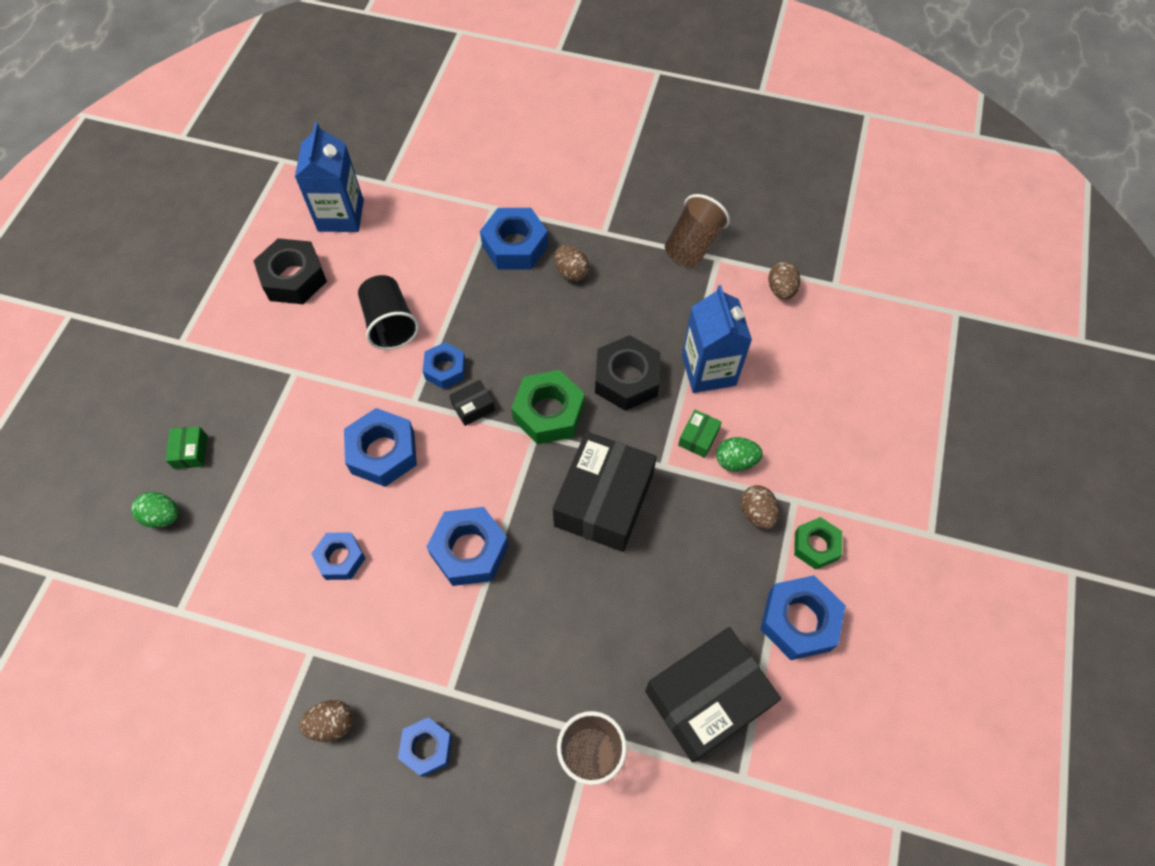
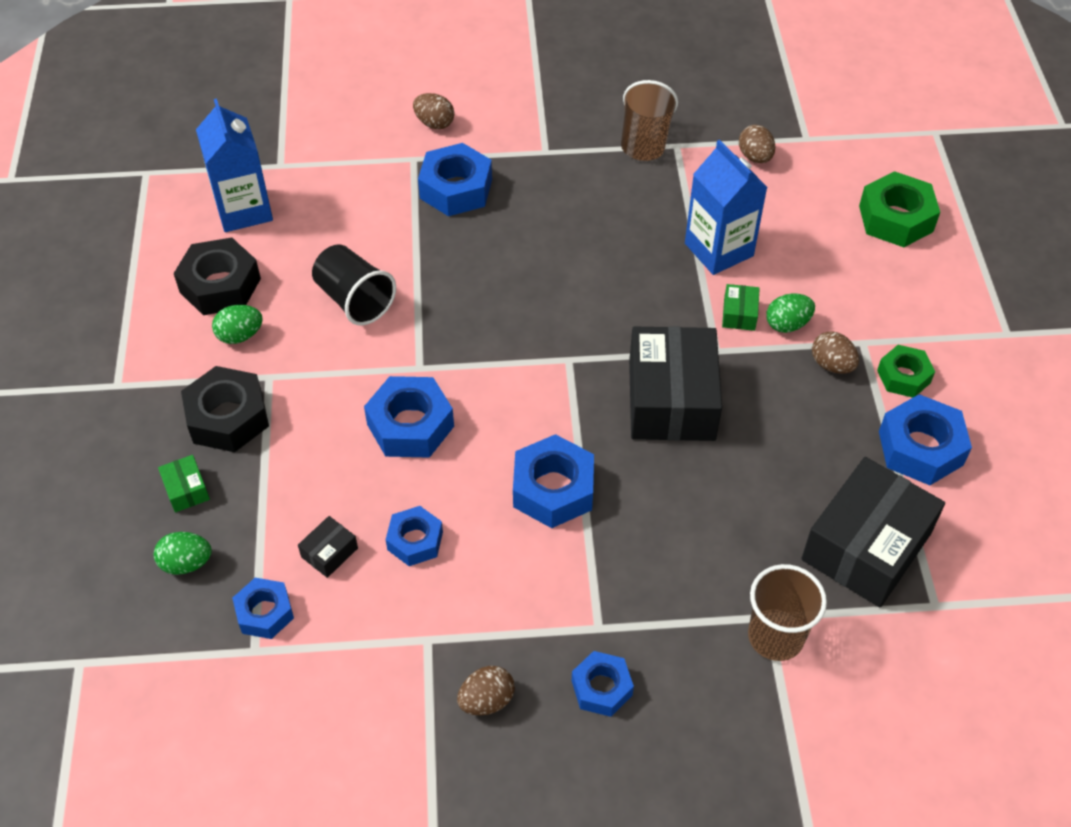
camera: 20 degrees left, 10 degrees down
(289, 328) = (240, 335): none -> green egg
(445, 369) = (439, 326): blue nut -> blue nut (264, 613)
(473, 407) = (488, 353): black box -> black box (329, 552)
(548, 412) = (572, 335): green nut -> green nut (895, 218)
(571, 272) = (530, 198): brown egg -> brown egg (434, 123)
(626, 379) = (638, 281): black nut -> black nut (228, 417)

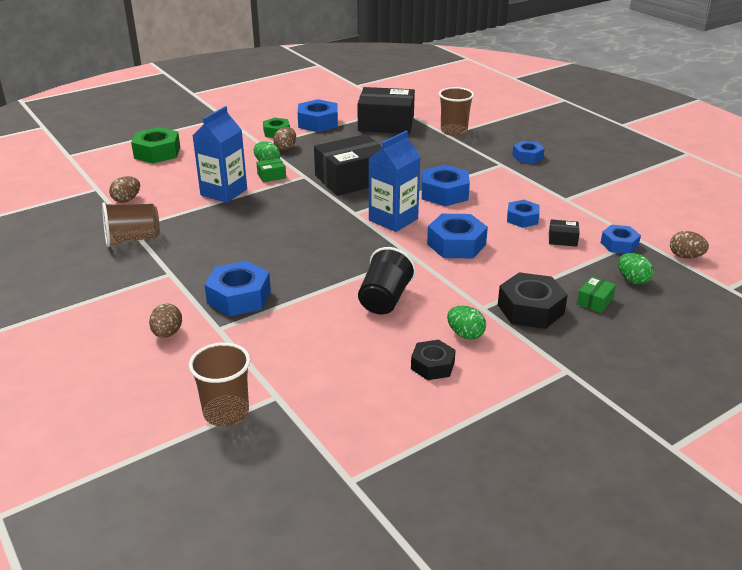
camera: 120 degrees left, 20 degrees down
(220, 285) = (432, 365): black nut -> black nut, size x0.63
(243, 210) = (345, 392): blue carton -> blue carton (393, 219)
(288, 129) = (226, 413): none -> brown cup
(486, 700) = (570, 177): brown egg -> brown egg (685, 256)

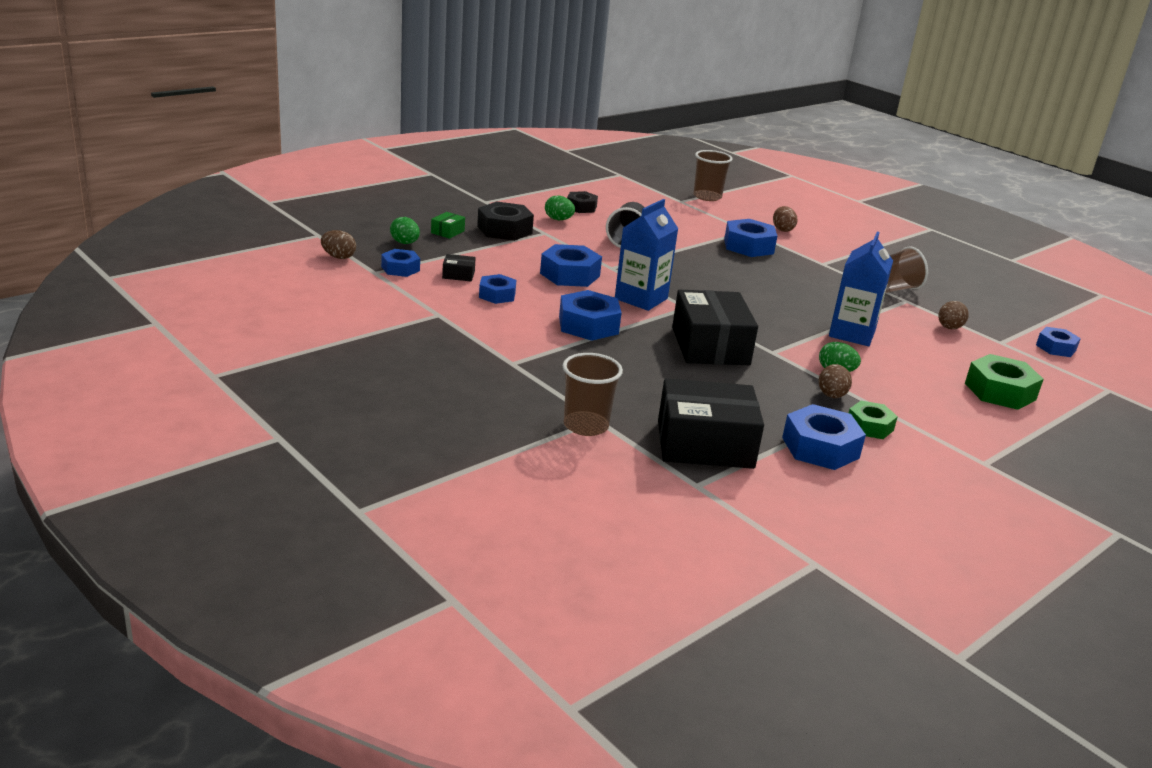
camera: 170 degrees right, 5 degrees down
(271, 176) = (814, 353): green box -> none
(352, 179) = (710, 346): black box -> black box turned 60 degrees counterclockwise
(527, 156) = (472, 374): blue nut -> blue nut (1055, 348)

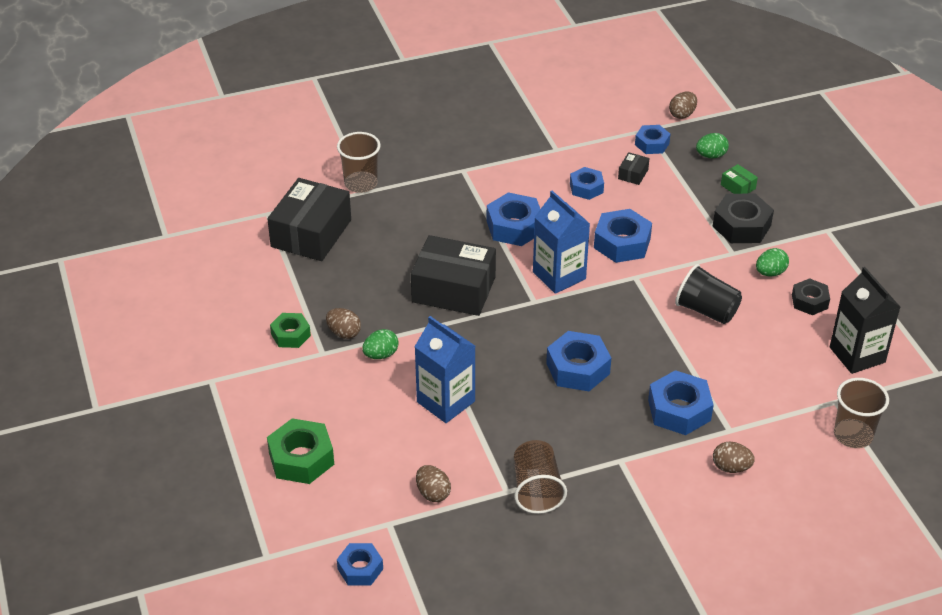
camera: 115 degrees right, 15 degrees up
(626, 194) = (857, 355): none -> black carton
(820, 448) = (278, 292): blue nut -> blue nut (578, 368)

